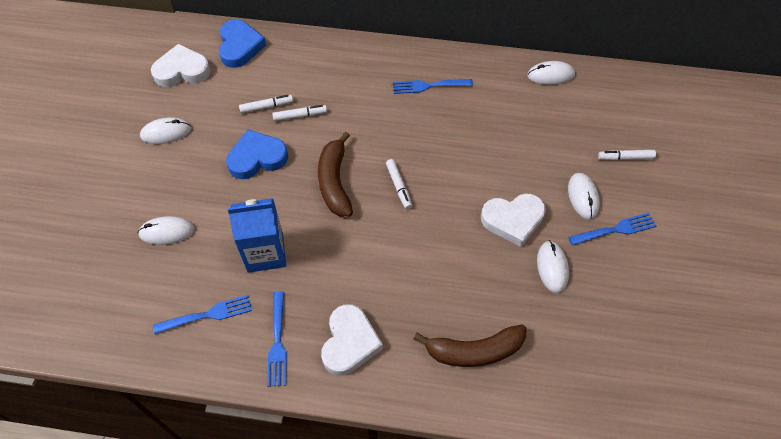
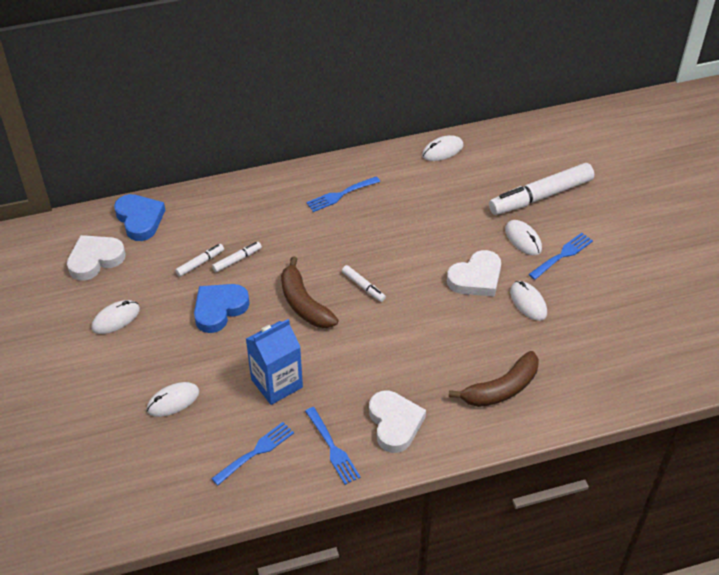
camera: 25 degrees left, 10 degrees down
(625, 157) = (540, 196): white marker -> white marker, size x2.22

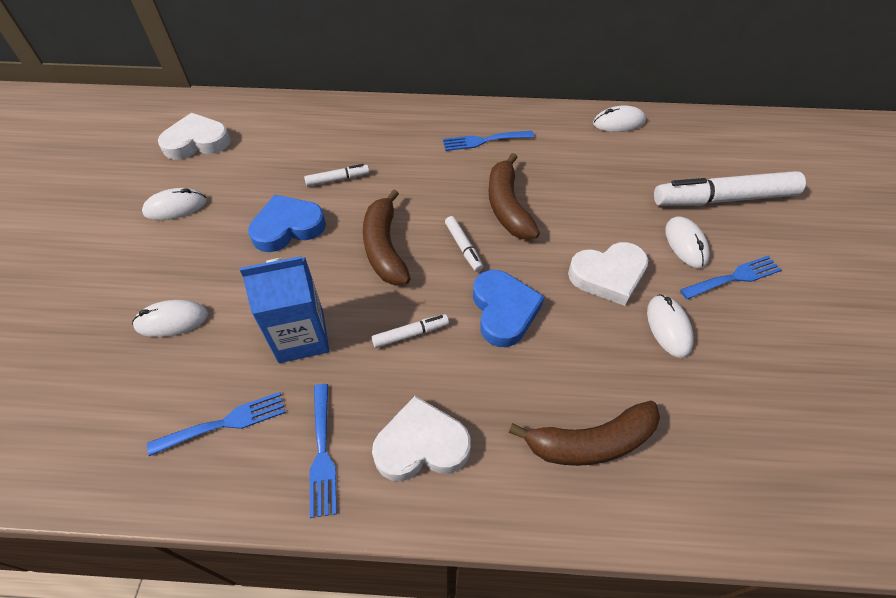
camera: 20 degrees right, 5 degrees up
(140, 219) = (265, 115): blue heart -> blue heart (504, 311)
(200, 263) = (297, 172): white marker -> white marker (410, 334)
(383, 246) = (507, 207): none -> brown banana
(395, 423) = (421, 445): white heart -> white heart turned 105 degrees counterclockwise

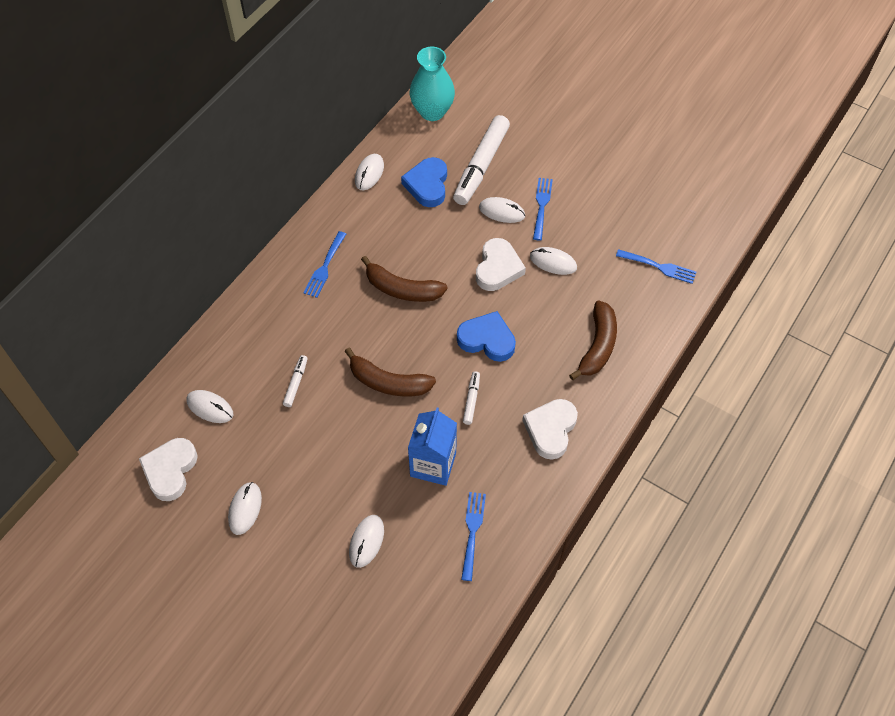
camera: 60 degrees left, 5 degrees up
(276, 137) = (210, 407): none -> white mouse
(288, 227) = (325, 436): blue heart -> blue heart (427, 185)
(322, 453) = (525, 484): blue fork -> blue fork (659, 267)
(463, 247) = (420, 335): white marker -> none
(741, 132) = (432, 111): none -> turquoise vase

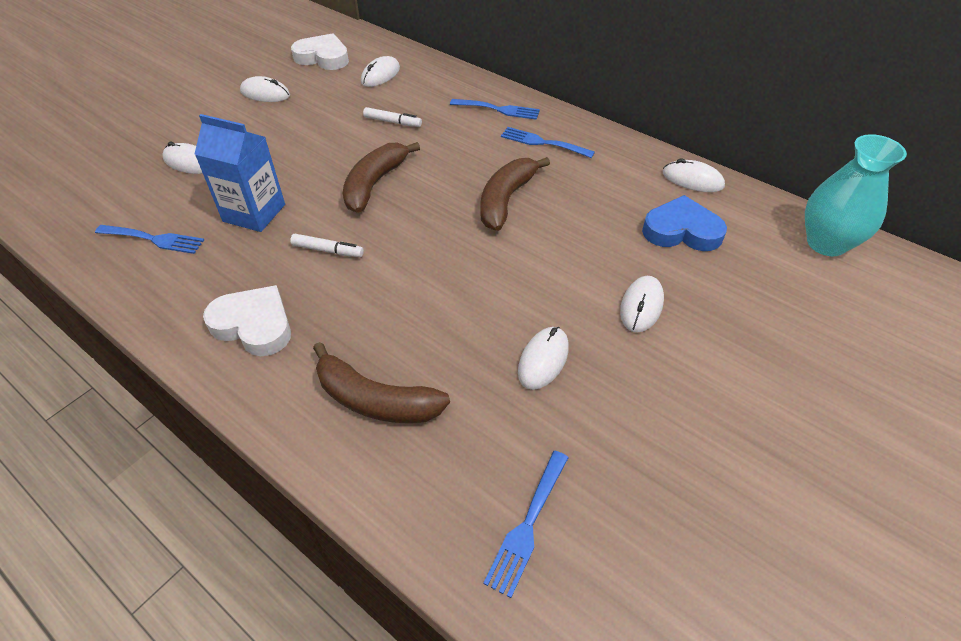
camera: 95 degrees right, 10 degrees down
(481, 166) = (730, 289): white marker -> none
(487, 340) = (415, 272): blue heart -> none
(498, 268) = (534, 293): white heart -> none
(541, 206) = (658, 357): blue fork -> blue fork (498, 109)

